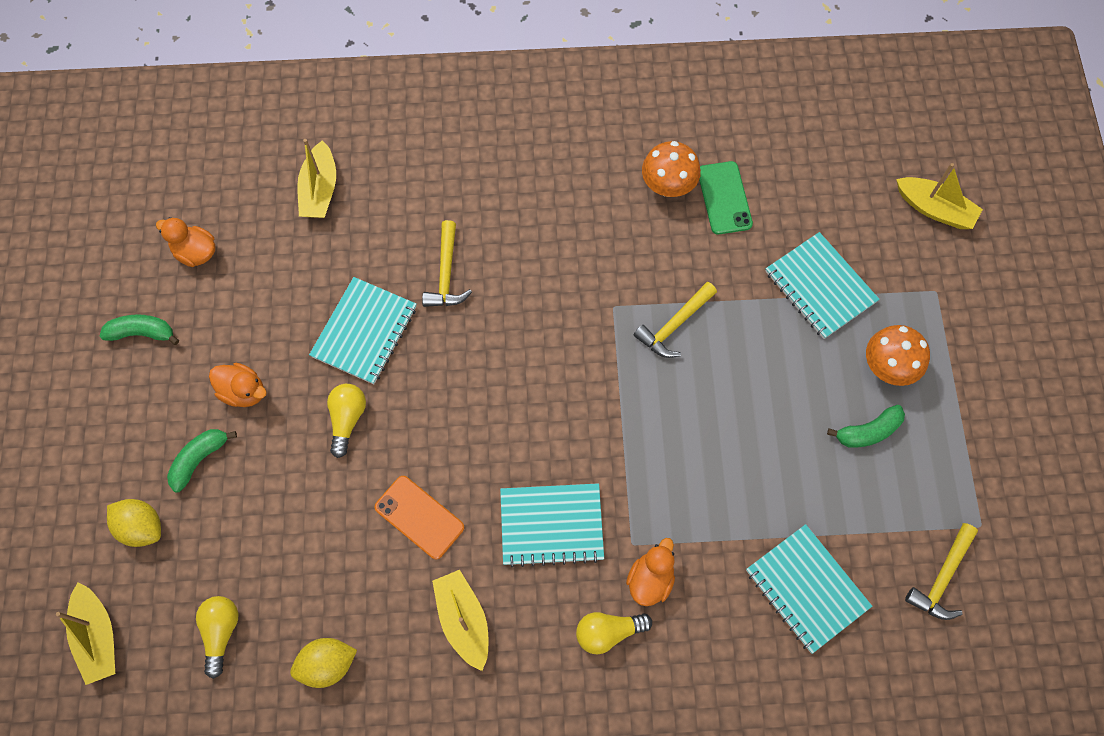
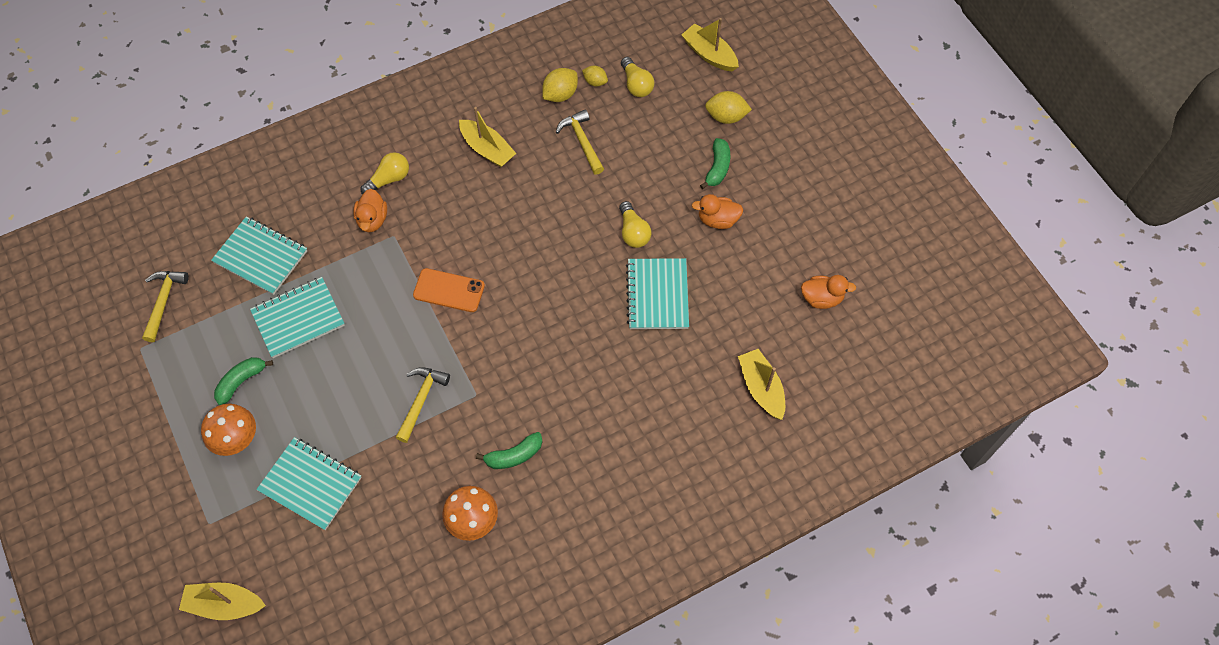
camera: 155 degrees right, 5 degrees down
(142, 333) = (816, 227): green banana -> green banana (514, 455)
(271, 664) = (595, 82): none -> yellow lemon
(419, 517) = (548, 194): orange phone -> orange phone (449, 290)
(446, 274) = (620, 364): yellow hammer -> yellow hammer (582, 141)
(551, 525) = (455, 225): turquoise notebook -> turquoise notebook (298, 318)
(724, 198) = (419, 531): green phone -> none

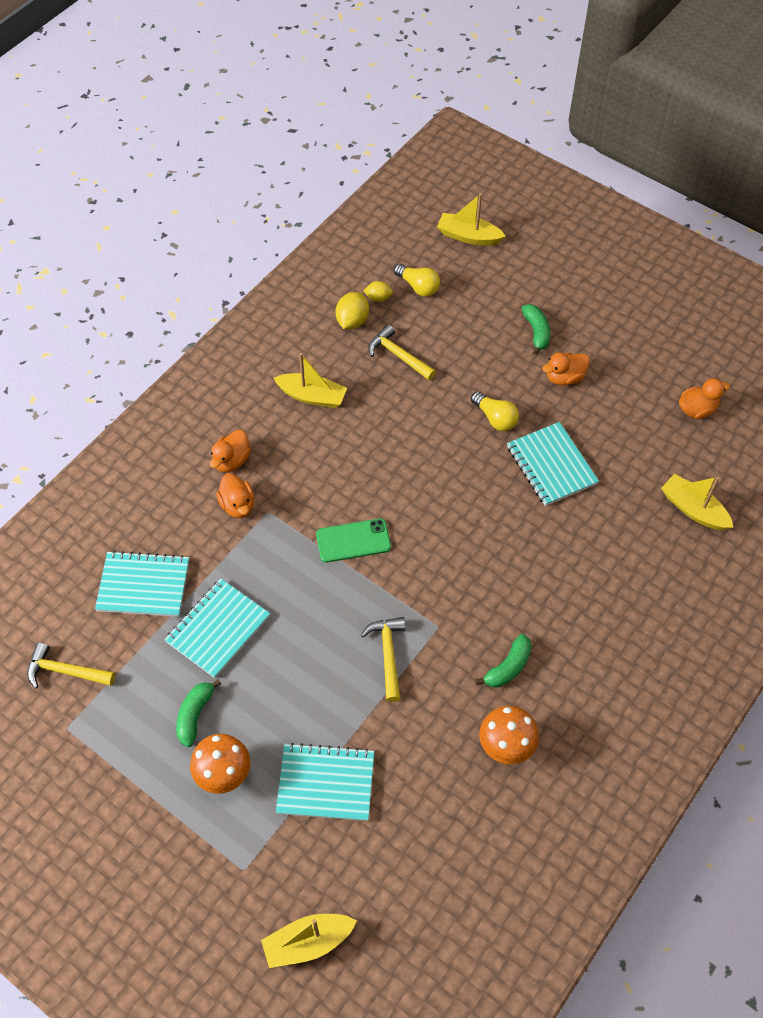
camera: 25 degrees left, 5 degrees down
(164, 301) = (65, 671): yellow hammer -> yellow hammer turned 60 degrees counterclockwise
(389, 179) = (231, 461): yellow light bulb -> orange duck
(449, 290) = (353, 541): orange phone -> green phone
(726, 117) = (517, 285): yellow lemon -> none

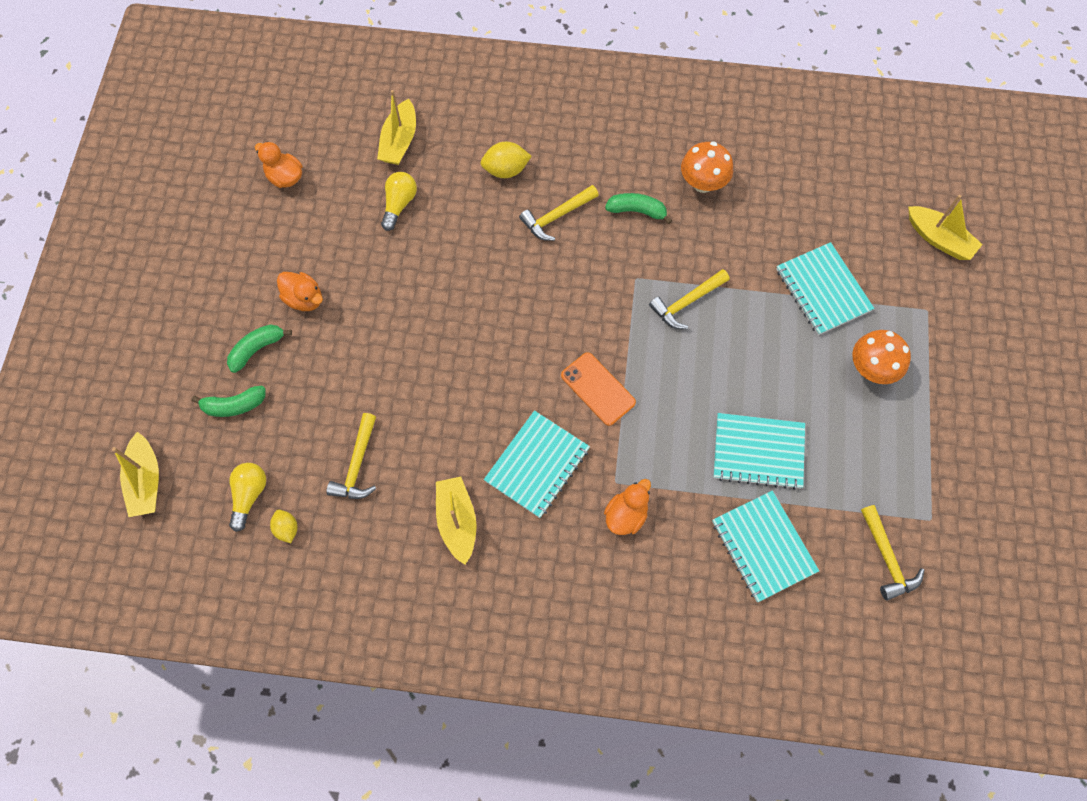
camera: 120 degrees left, 10 degrees up
(195, 715) = (843, 421): green banana -> green banana (234, 405)
(231, 461) = (581, 553): orange duck -> none
(352, 321) = (334, 538): yellow lemon -> yellow lemon (506, 170)
(353, 541) = (598, 389): green phone -> orange phone
(495, 418) = (388, 336): yellow light bulb -> yellow light bulb (399, 204)
(540, 595) = (556, 217): none -> yellow hammer
(551, 465) = (416, 265): turquoise notebook -> turquoise notebook (537, 465)

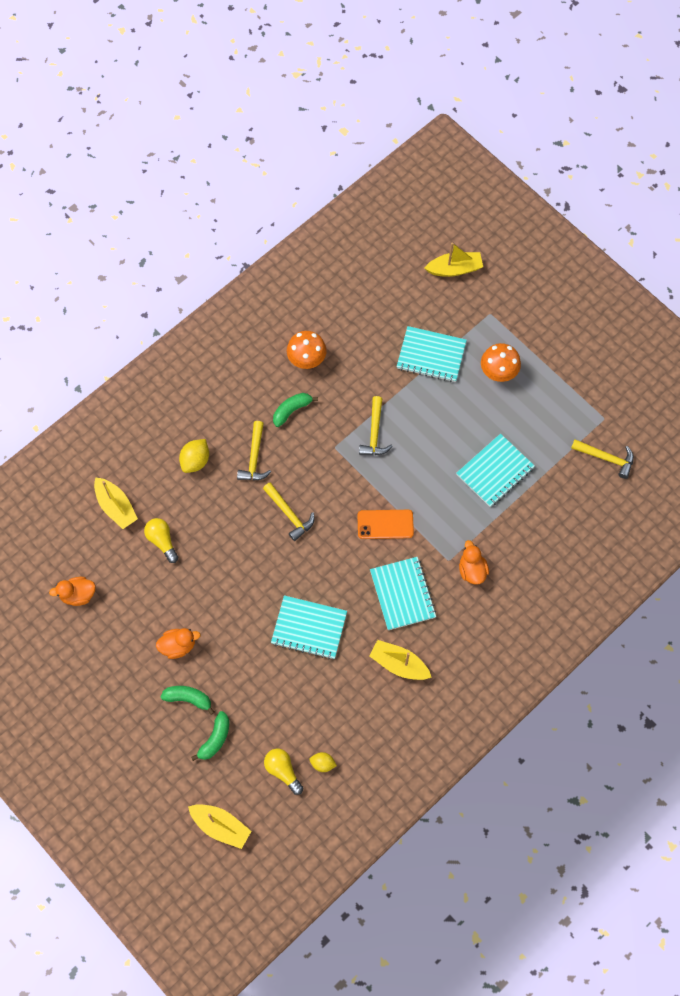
camera: 50 degrees left, 0 degrees up
(257, 349) = (188, 699): green banana -> green banana turned 105 degrees clockwise
(357, 465) = (317, 694): yellow hammer -> yellow hammer (289, 514)
(763, 546) = (549, 514): turquoise notebook -> turquoise notebook (309, 628)

